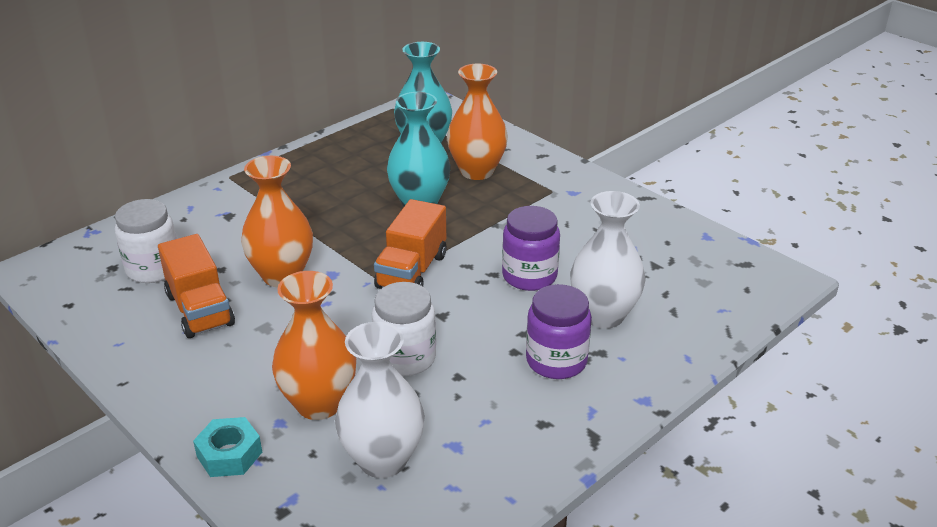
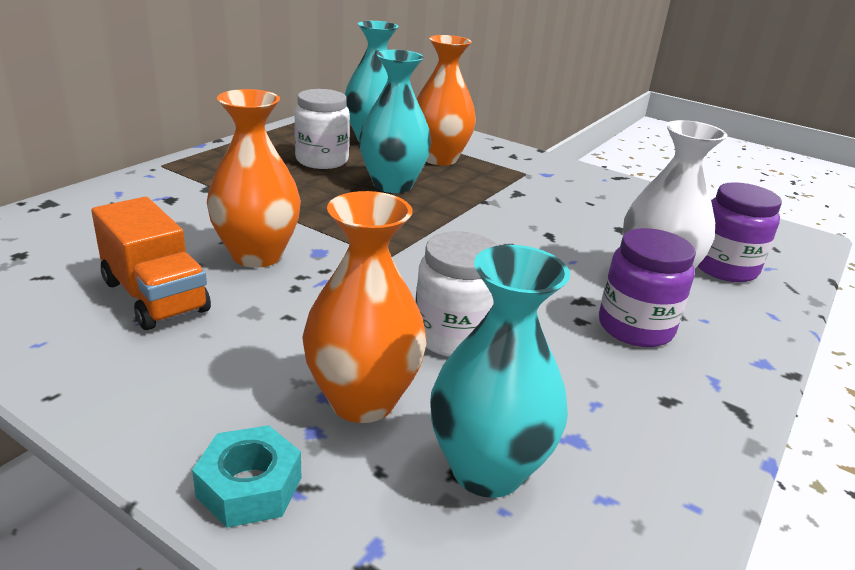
camera: 15 degrees left, 5 degrees down
(153, 269) = (79, 254): white jar -> white jar (322, 160)
(383, 460) = (487, 470): white vase -> turquoise vase
(412, 271) = (415, 245): orange truck -> none
(529, 276) = (549, 245): purple jar -> purple jar (724, 268)

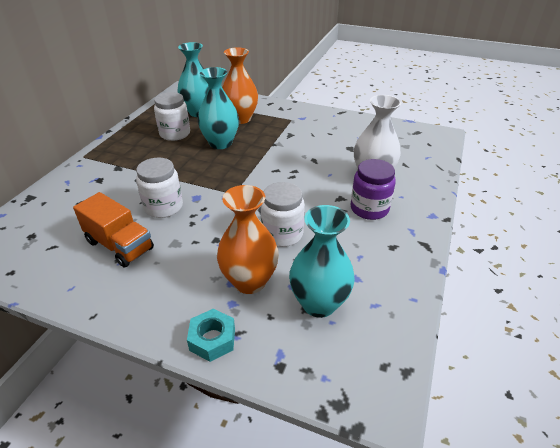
camera: 10 degrees left, 10 degrees up
(257, 255) = (163, 207): orange vase -> white jar
(724, 268) = (405, 162): purple jar -> none

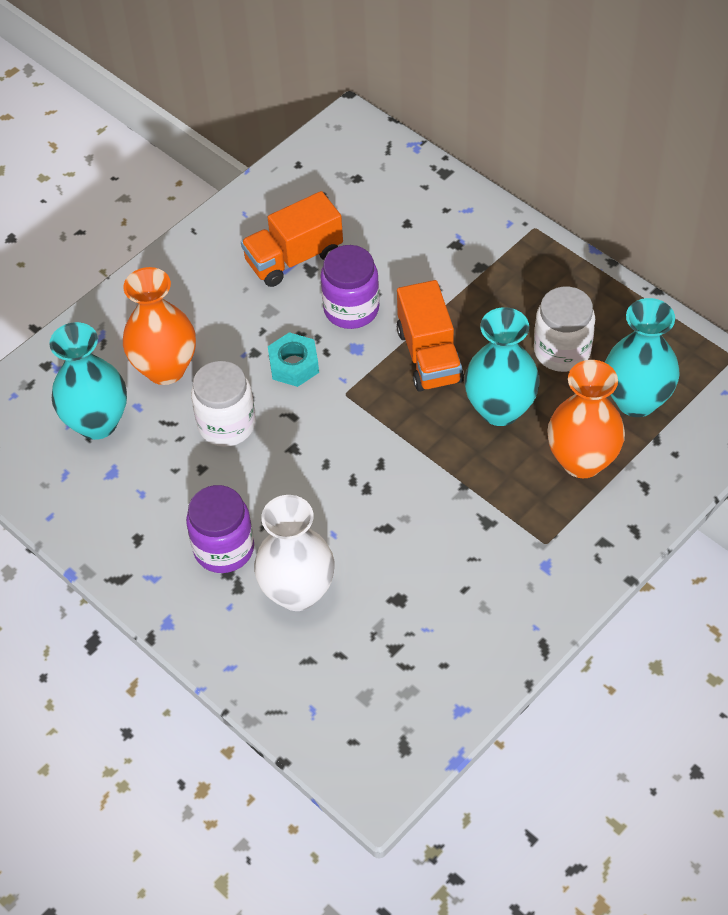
camera: 115 degrees right, 15 degrees up
(163, 207) = (351, 309): white jar -> purple jar
(192, 170) = (429, 356): none -> orange truck
(212, 339) = (107, 320): turquoise nut -> turquoise nut (294, 365)

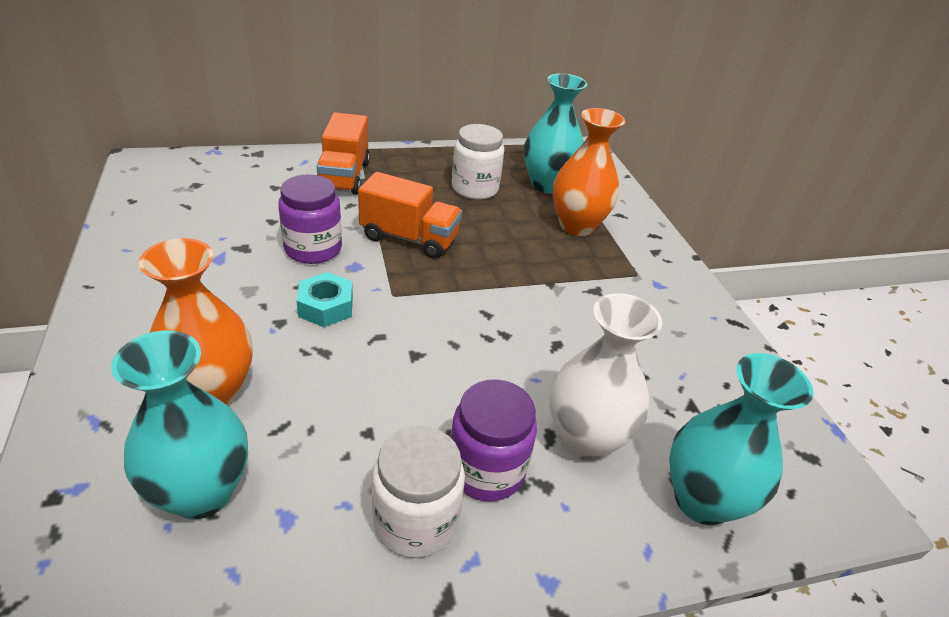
camera: 65 degrees left, 15 degrees down
(227, 424) = (337, 384): white jar -> white jar (415, 520)
(294, 258) = (217, 249): orange truck -> orange truck (344, 176)
(500, 409) = (496, 234): turquoise vase -> turquoise vase (701, 500)

